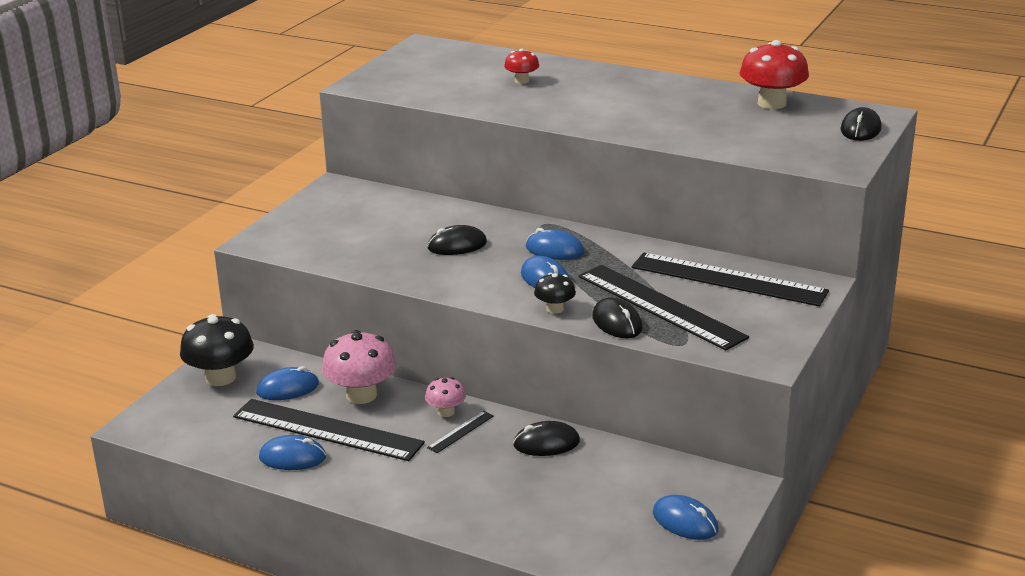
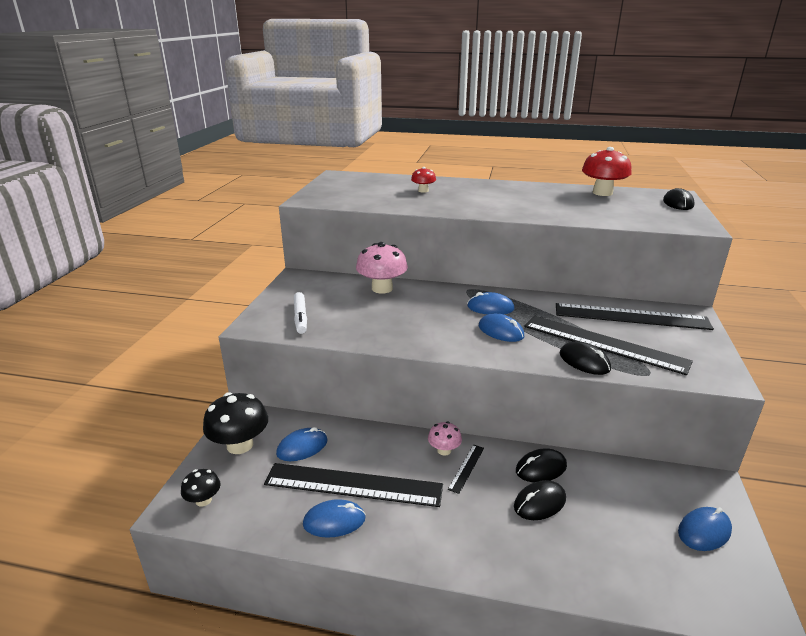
camera: 15 degrees left, 0 degrees up
(315, 238) = (300, 317): none -> white marker
(361, 395) = (367, 444): pink mushroom -> pink mushroom (382, 288)
(457, 245) = (416, 312): black mouse -> black mouse (539, 503)
(555, 309) = (527, 355): black mushroom -> black mushroom (203, 500)
(685, 521) = (704, 531): blue mouse -> blue mouse turned 60 degrees counterclockwise

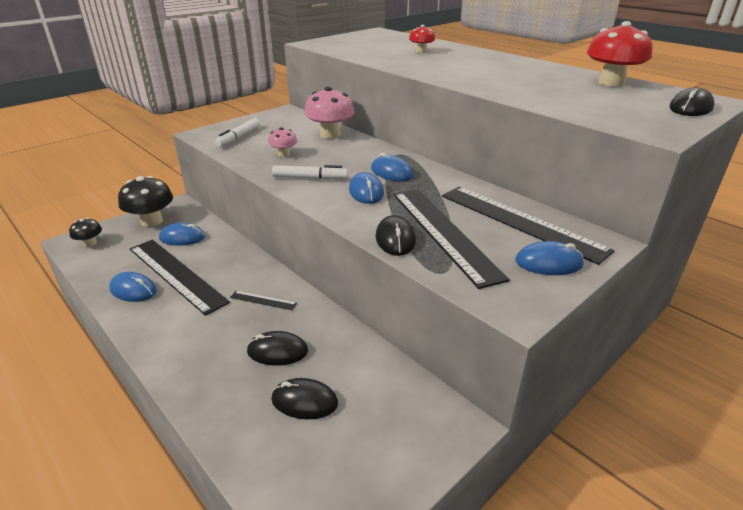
camera: 35 degrees right, 5 degrees up
(438, 335) = (310, 178): none -> white marker
(444, 450) = (266, 281): pink mushroom -> pink mushroom (284, 154)
(466, 468) = (263, 300): black ruler -> black ruler turned 45 degrees clockwise
(541, 468) = (318, 328): black mouse -> black mouse (304, 401)
(704, 531) = (383, 453): blue mouse -> blue mouse (548, 263)

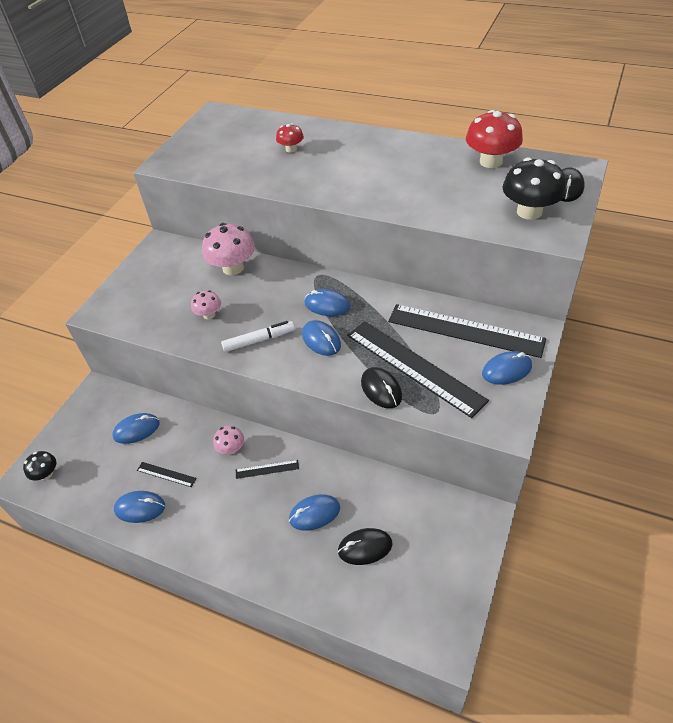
camera: 20 degrees left, 15 degrees up
(152, 221) = (87, 421): black mushroom -> black mushroom (529, 212)
(176, 274) = (166, 474): black ruler -> black ruler, size x0.41
(239, 137) = (142, 304): white marker -> none
(245, 275) = (231, 448): none -> pink mushroom
(277, 351) = (314, 513): black mouse -> blue mouse

